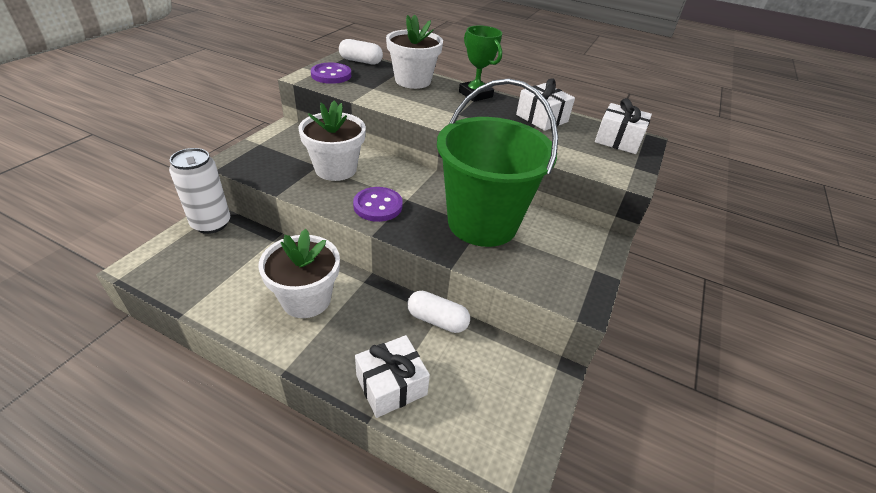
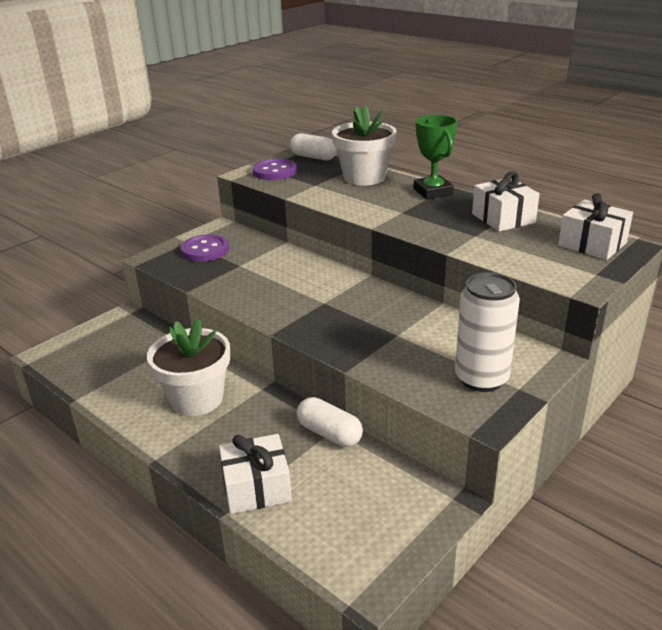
camera: 20 degrees right, 10 degrees down
(211, 223) = (125, 321): white can -> white can (481, 378)
(336, 169) = (257, 269): white flower pot -> none
(378, 206) = (289, 307): purple button -> purple button (205, 250)
(482, 223) = (401, 331): green bucket -> none

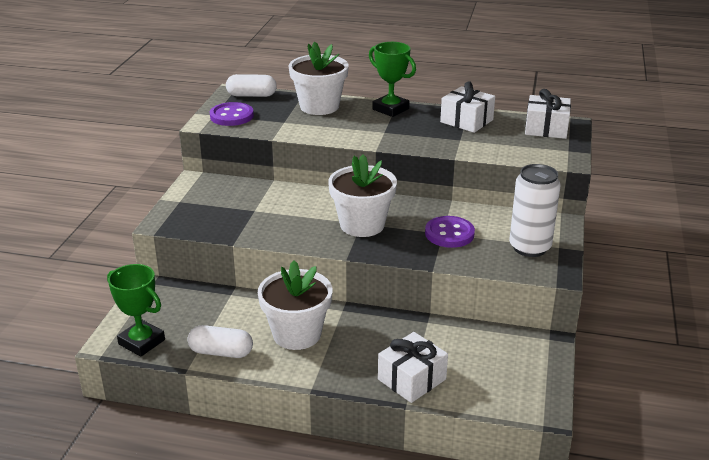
camera: 30 degrees left, 0 degrees up
(67, 362) = (141, 342): none -> green trophy
(205, 250) = (206, 204): purple button -> purple button (449, 234)
(323, 304) = (362, 225): none -> white flower pot
(329, 433) = (428, 325): white capsule -> white capsule (221, 352)

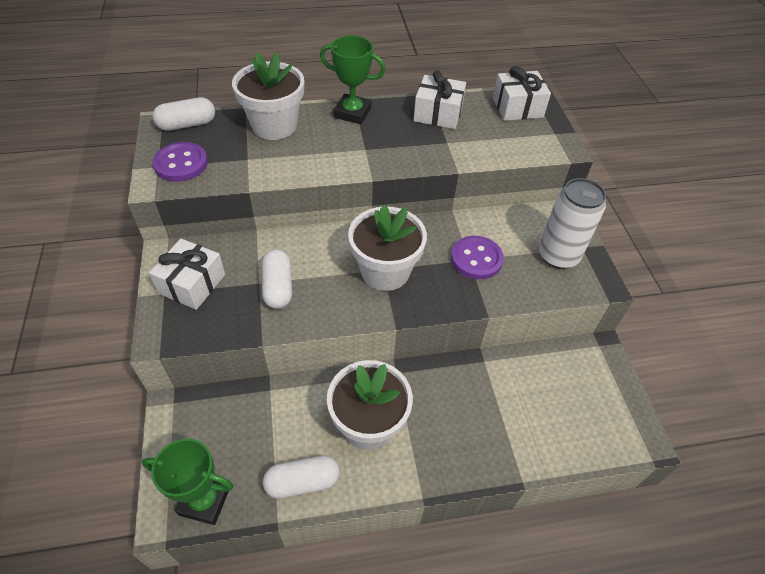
camera: 25 degrees left, 20 degrees up
(267, 216) = (278, 287): none -> white capsule
(412, 379) = (511, 446): white gift -> white gift (192, 284)

